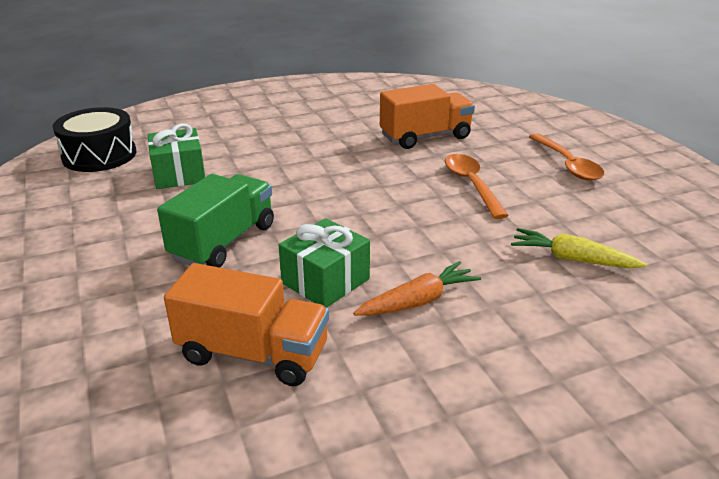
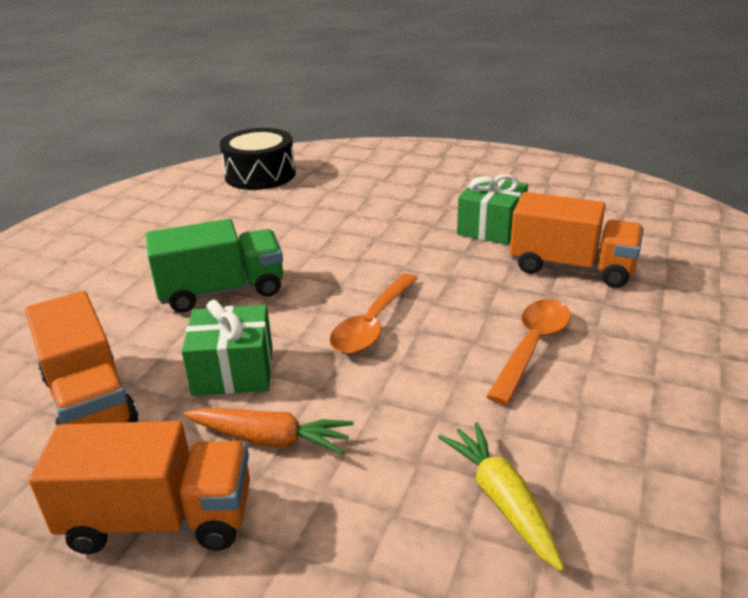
camera: 45 degrees right, 0 degrees up
(179, 174) = (286, 214): green gift -> green gift (491, 227)
(431, 377) = (160, 519): none -> orange truck
(567, 164) = (708, 381): orange spoon -> orange spoon (373, 324)

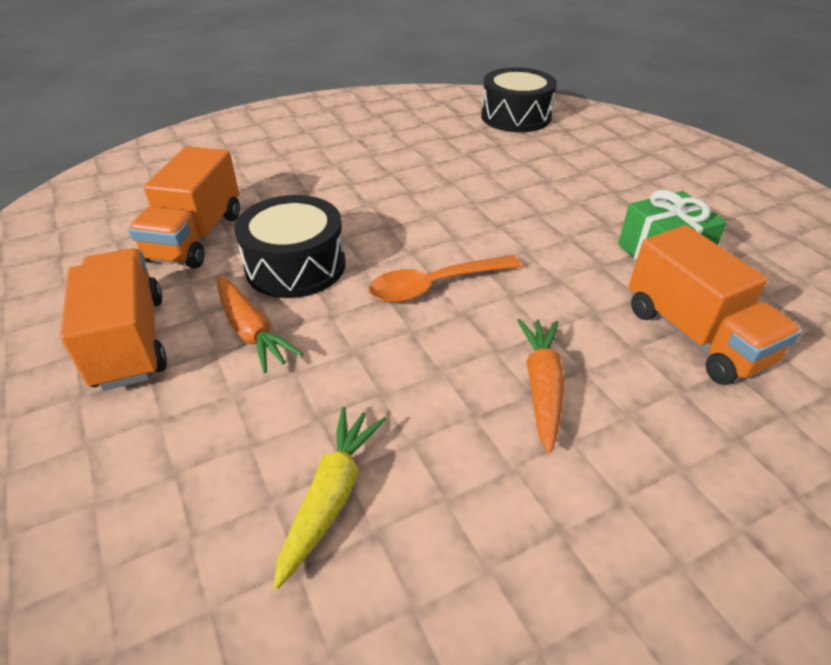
camera: 40 degrees right, 10 degrees up
(160, 519) = (130, 341): orange truck -> orange truck turned 150 degrees counterclockwise
(222, 291) = (365, 201): green truck -> none
(233, 371) = (295, 266): green gift -> black drum
(532, 347) = (542, 387): orange spoon -> orange carrot

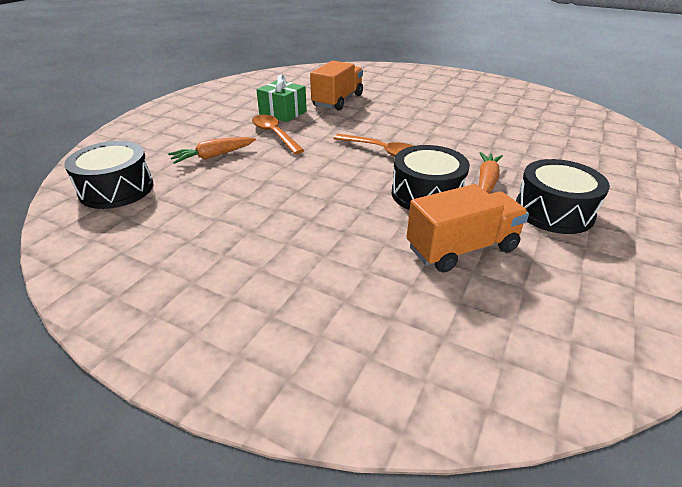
camera: 125 degrees left, 5 degrees down
(130, 341) = (553, 211): orange truck -> black drum
(331, 496) = (510, 133): yellow carrot -> none
(542, 387) = (407, 117): orange carrot -> orange carrot (213, 156)
(575, 221) = (274, 135): none -> orange spoon

